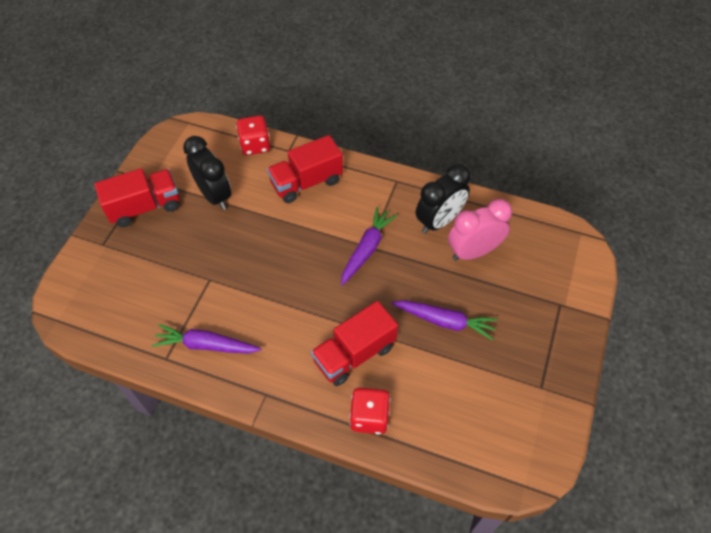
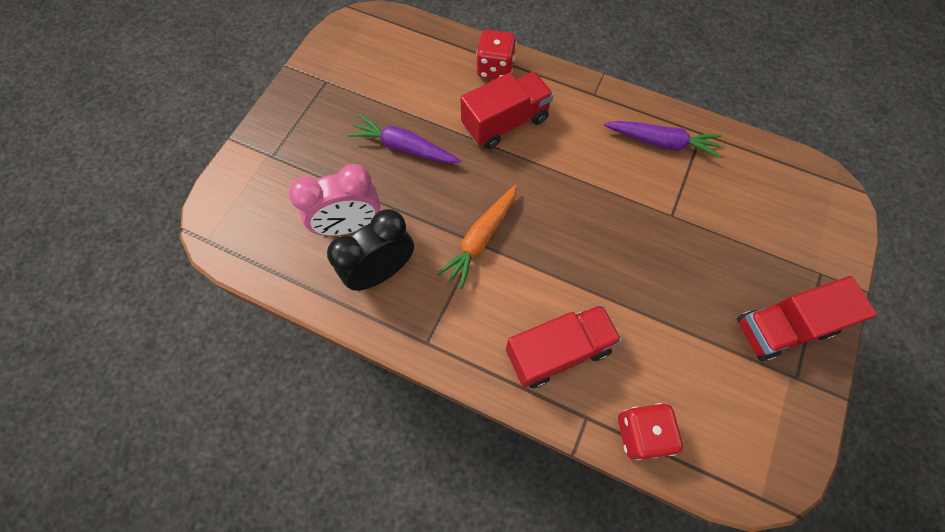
camera: 175 degrees left, 10 degrees up
(214, 195) = (688, 339): black clock -> none
(366, 249) = (481, 239): purple carrot -> orange carrot

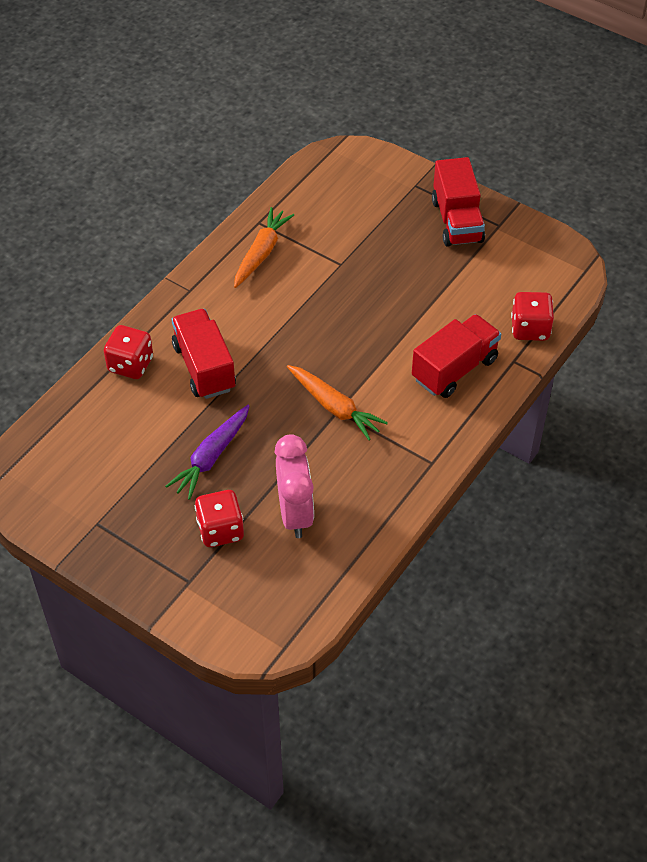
camera: 80 degrees left, 15 degrees down
(326, 169) = (220, 530): none -> red dice
(381, 271) = (353, 491): black clock -> none
(558, 351) = (454, 369): red truck -> red truck turned 60 degrees clockwise
(661, 142) = (261, 253): purple carrot -> orange carrot

